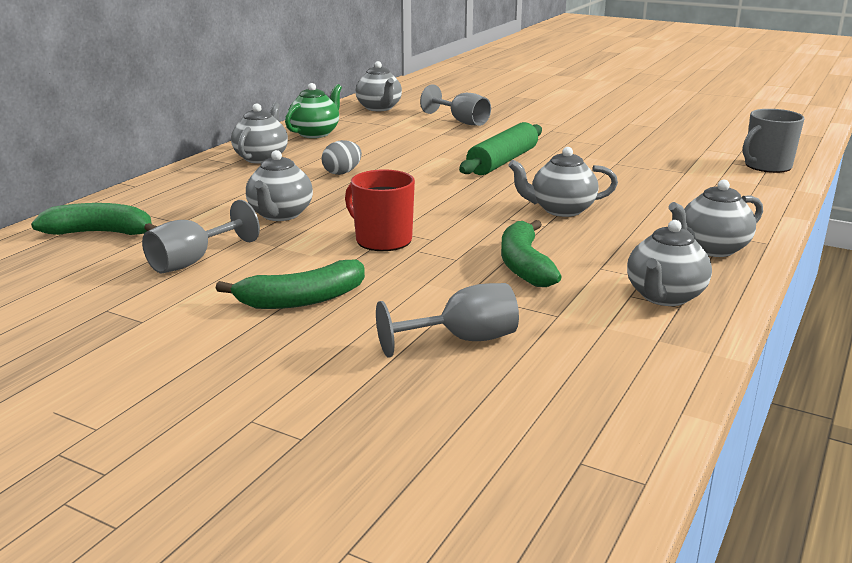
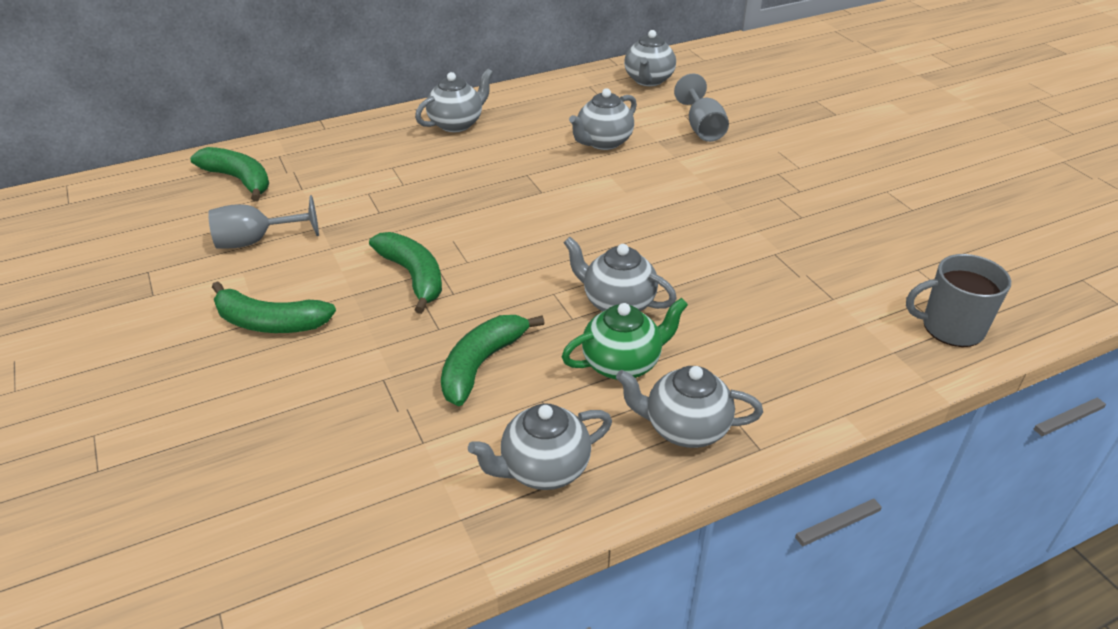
camera: 35 degrees right, 15 degrees up
(280, 215) = (379, 209): grey teapot -> grey teapot (603, 142)
(315, 133) = (542, 102): green teapot -> green teapot (622, 364)
(342, 173) = (495, 169): grey egg -> none
(382, 240) = (413, 276): red mug -> green banana
(463, 340) = (316, 430): grey goblet -> none
(502, 161) = (659, 207): green rolling pin -> none

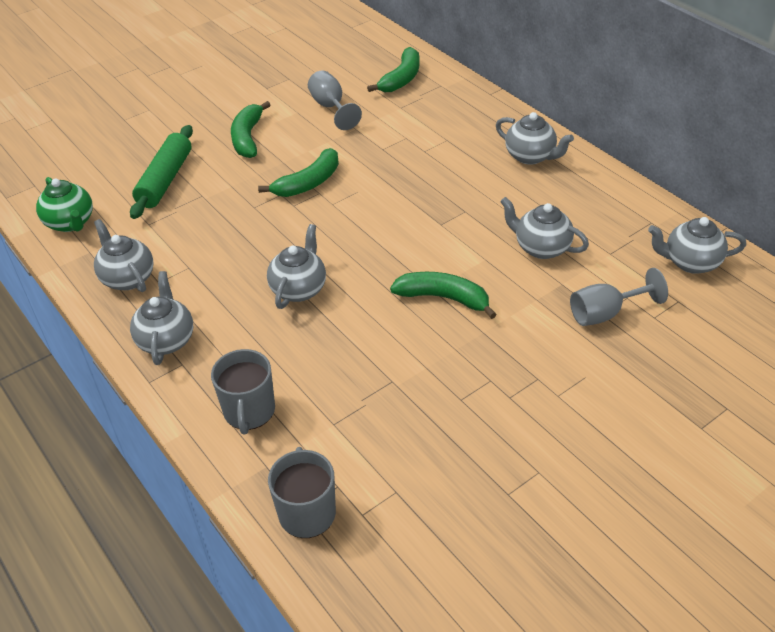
camera: 80 degrees right, 5 degrees up
(319, 419) = (165, 180): none -> green rolling pin
(481, 364) = (220, 233): green banana -> green banana (444, 298)
(622, 364) = (229, 301): green teapot -> green teapot (70, 223)
(814, 359) = (249, 411): none -> grey mug

